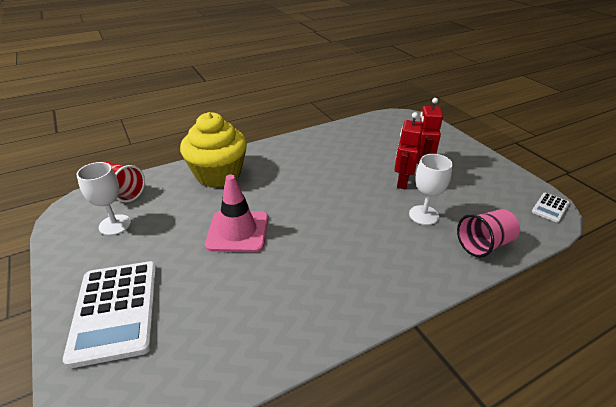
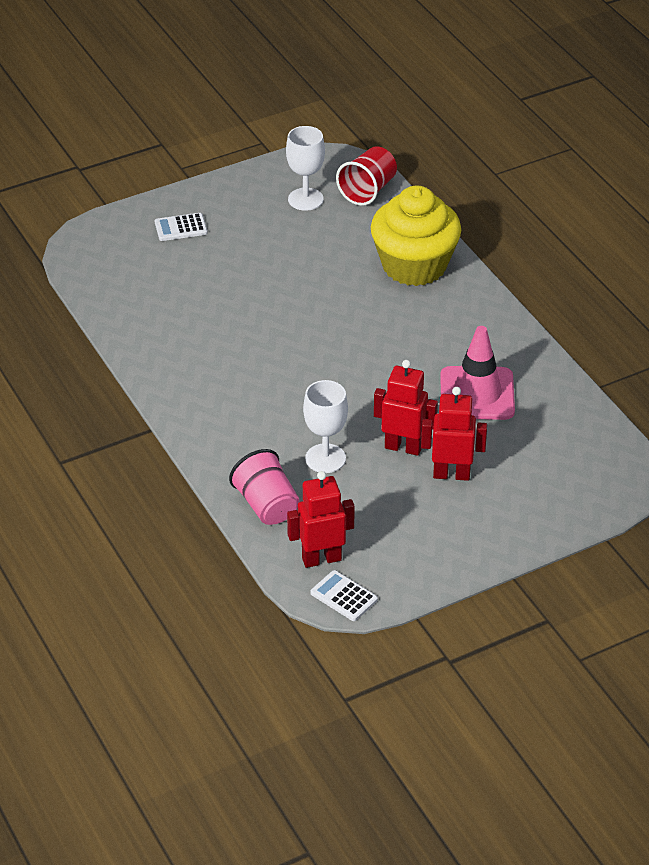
camera: 90 degrees right, 5 degrees up
(116, 311) = (181, 228): white calculator -> white calculator, size x0.45
(237, 231) = (293, 294): pink traffic cone -> pink traffic cone (477, 394)
(522, 217) = (321, 559): none -> red robot

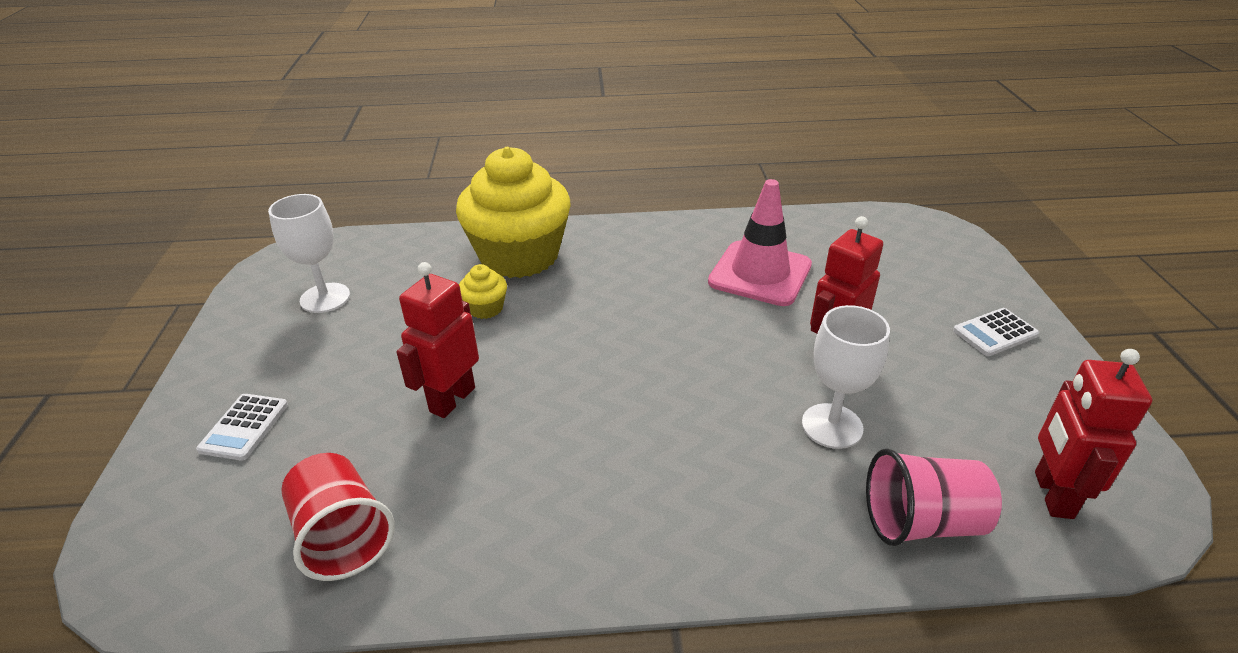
camera: 65 degrees left, 5 degrees down
(343, 274) = (485, 308): none -> yellow cupcake
(344, 596) = (1138, 494): white calculator -> white calculator (995, 333)
(368, 190) = (364, 251): red cup -> red cup (342, 536)
(451, 474) = (893, 328): red robot -> red robot (452, 399)

